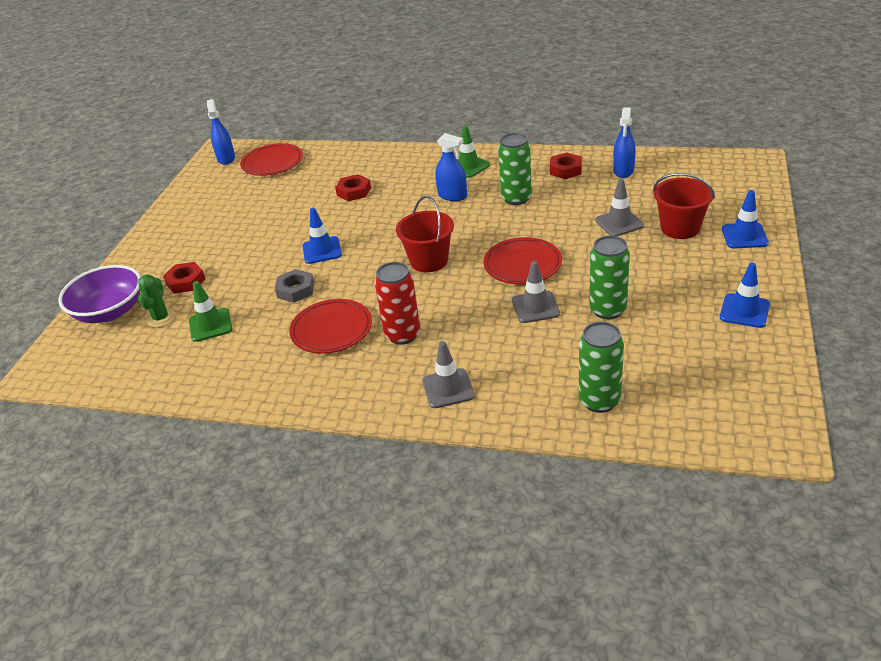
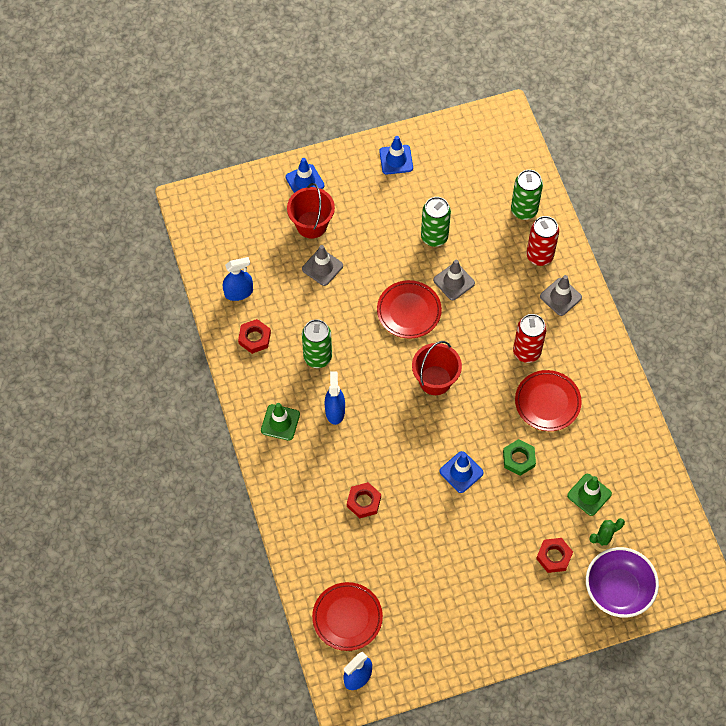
camera: 125 degrees left, 25 degrees up
(295, 290) = (518, 459): grey nut -> green nut
(519, 391) = (539, 256): none -> red can

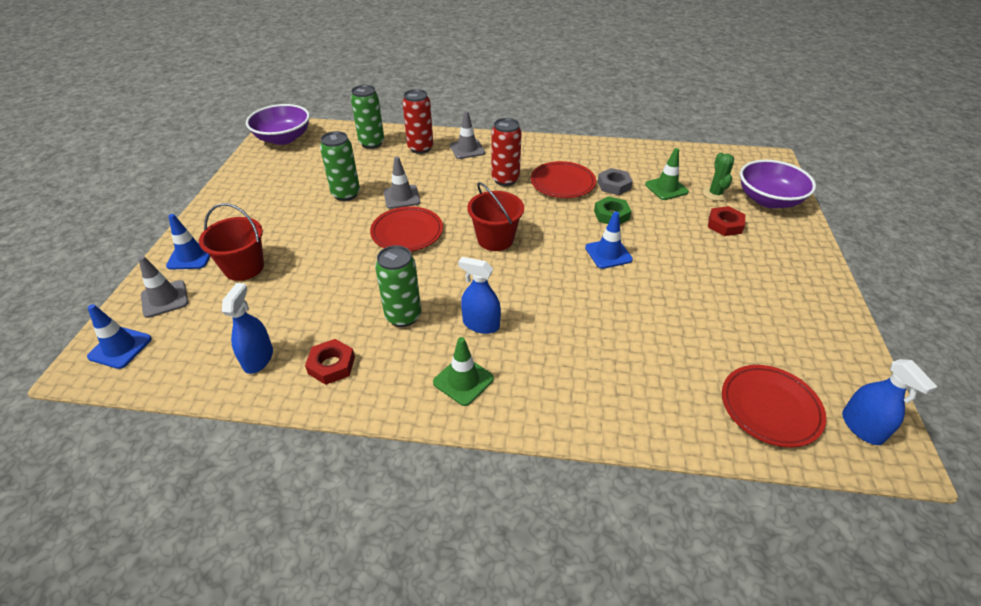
camera: 65 degrees left, 20 degrees down
(322, 267) = (300, 276): grey traffic cone -> grey traffic cone (165, 299)
(363, 502) = (611, 338): red nut -> none
(396, 160) = (244, 192): blue traffic cone -> blue traffic cone (120, 348)
(489, 132) = (283, 138): none -> purple bowl
(569, 447) = (614, 185): none -> grey nut

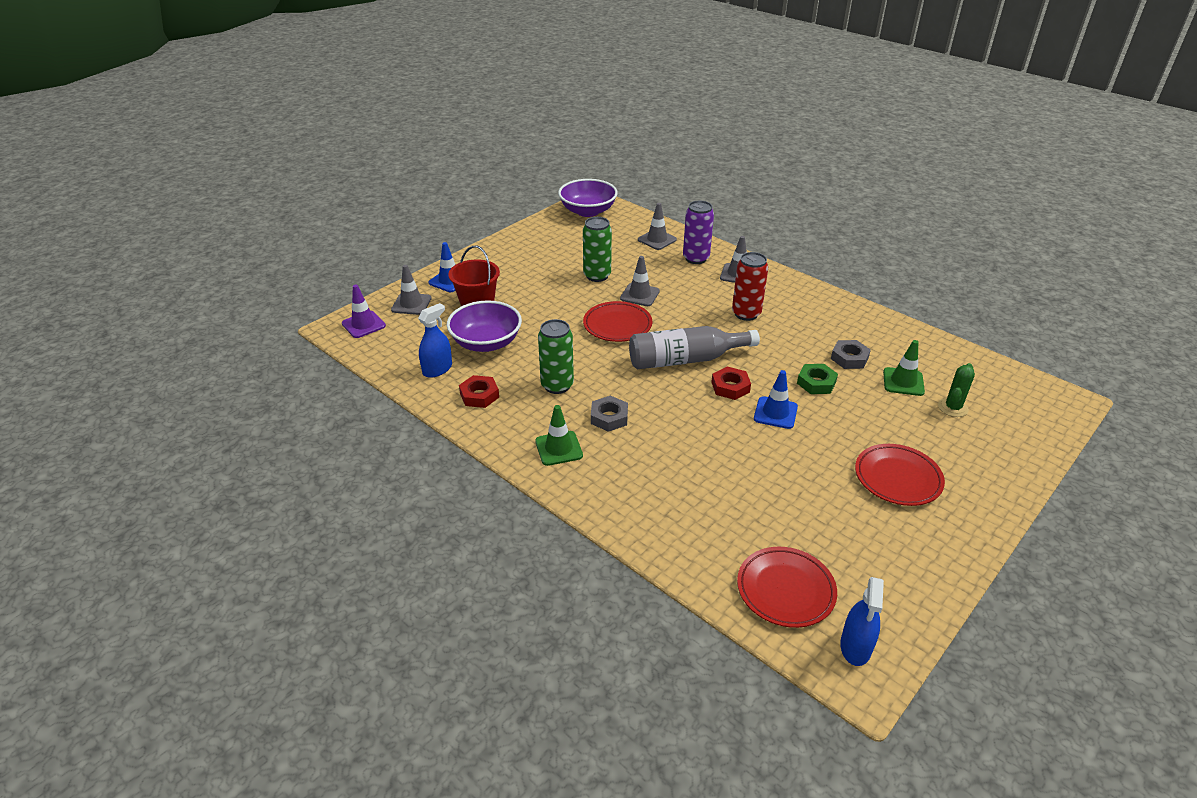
camera: 35 degrees right, 5 degrees down
(120, 348) = (363, 325): blue traffic cone -> purple traffic cone
(372, 143) = (657, 240): green can -> grey traffic cone
(420, 148) = (696, 258): red can -> purple can
(481, 324) = (609, 417): blue spray bottle -> grey nut
(495, 239) = (685, 360): red bucket -> grey bottle
(562, 183) = (798, 337): red plate -> red plate (897, 478)
(725, 225) = (927, 438): red nut -> red nut (730, 387)
(768, 200) = (1010, 437): purple bowl -> purple bowl (486, 343)

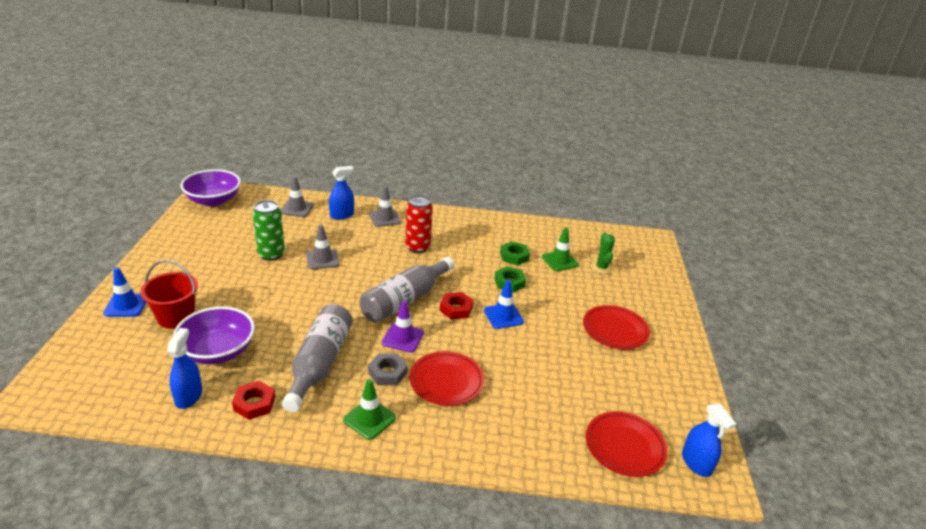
camera: 40 degrees left, 5 degrees down
(363, 325) = (62, 384): purple traffic cone -> purple traffic cone (403, 338)
(411, 304) = (102, 342): grey traffic cone -> none
(557, 385) = (319, 364): green can -> grey bottle
(617, 325) = (326, 291): red plate -> red plate (446, 381)
(696, 258) = (342, 215): purple can -> blue spray bottle
(849, 358) = (514, 256): grey nut -> green nut

